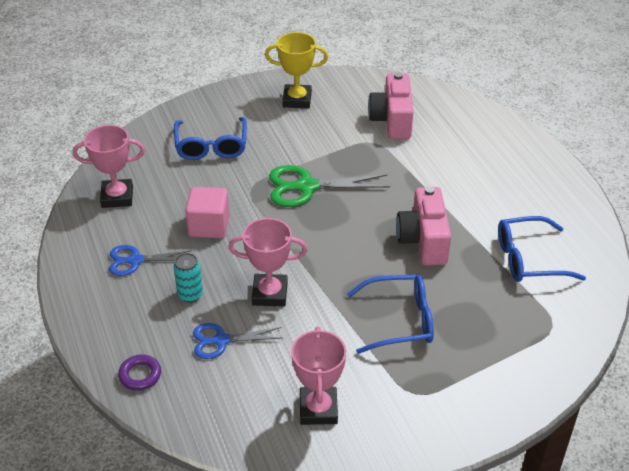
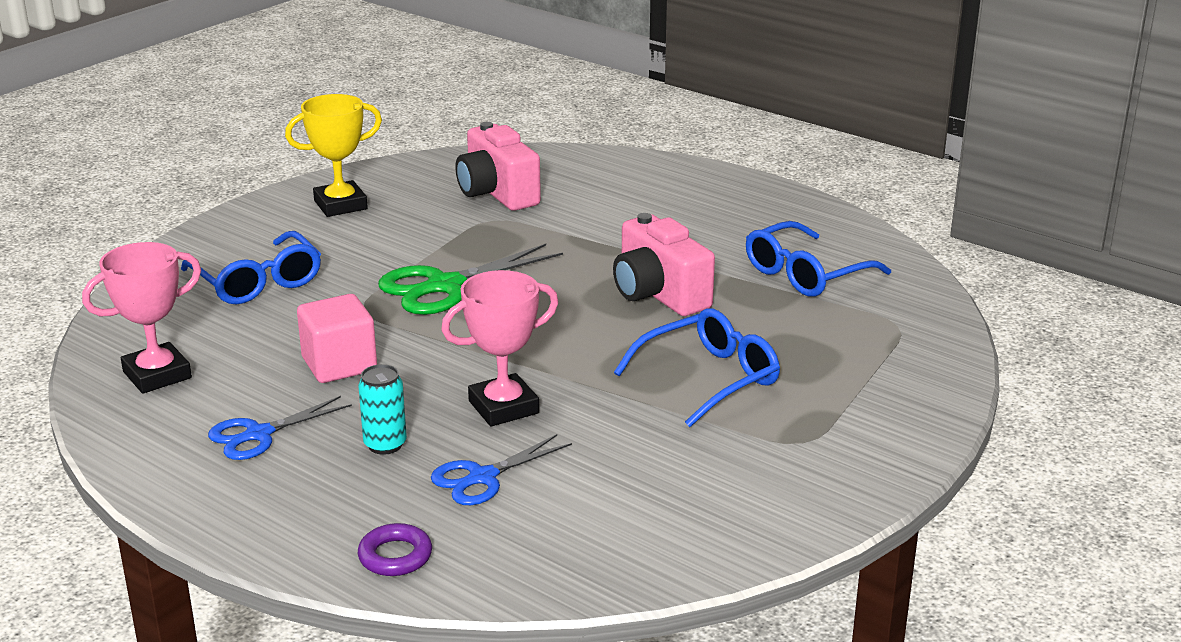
camera: 30 degrees left, 15 degrees down
(318, 409) = (694, 501): pink trophy -> none

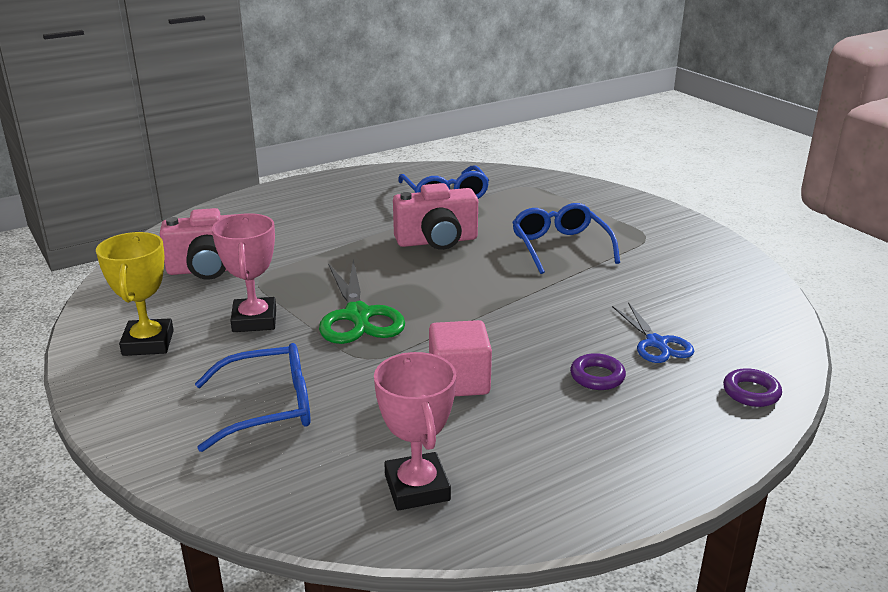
camera: 70 degrees left, 0 degrees up
(257, 435) = (558, 437): blue scissors -> none
(385, 444) = (597, 376): turquoise can -> purple ring
(503, 407) = (563, 321): pink trophy -> pink trophy (254, 320)

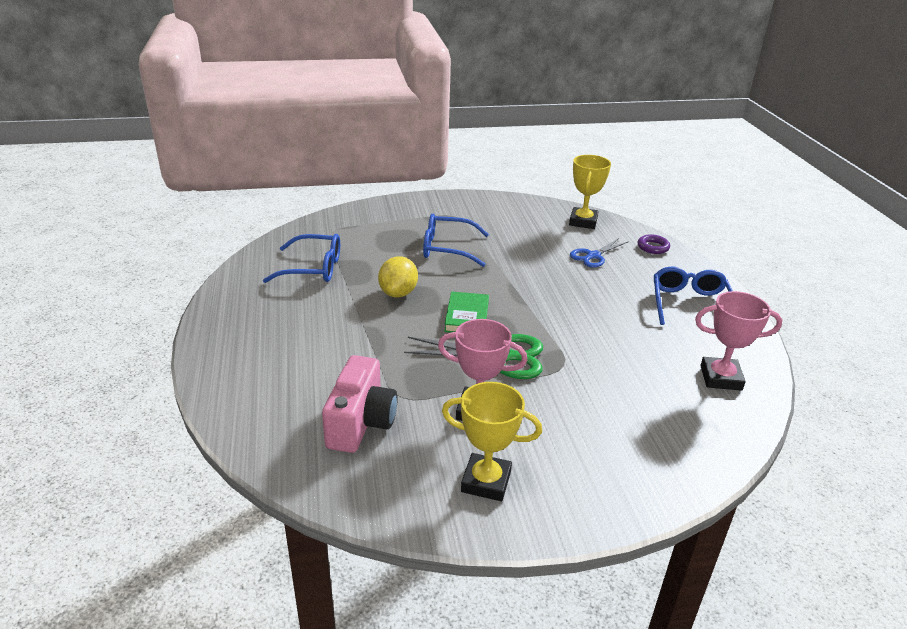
camera: 70 degrees left, 5 degrees up
(268, 407) = (615, 424): blue glasses -> blue glasses (689, 304)
(422, 284) = (467, 316): none -> green book
(437, 241) = (398, 293): pink camera -> yellow lemon
(459, 381) = (609, 334): pink cube -> none
(597, 376) = (621, 285): purple ring -> none
(657, 344) = (593, 256): blue scissors -> blue scissors turned 135 degrees clockwise
(754, 322) = (583, 222): none -> yellow trophy

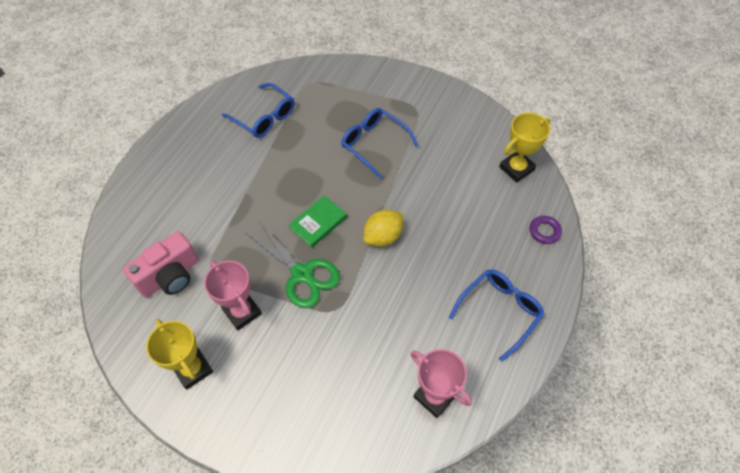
camera: 40 degrees right, 25 degrees up
(398, 293) = (295, 173): yellow lemon -> yellow lemon (383, 236)
(593, 256) = (479, 213): blue scissors -> none

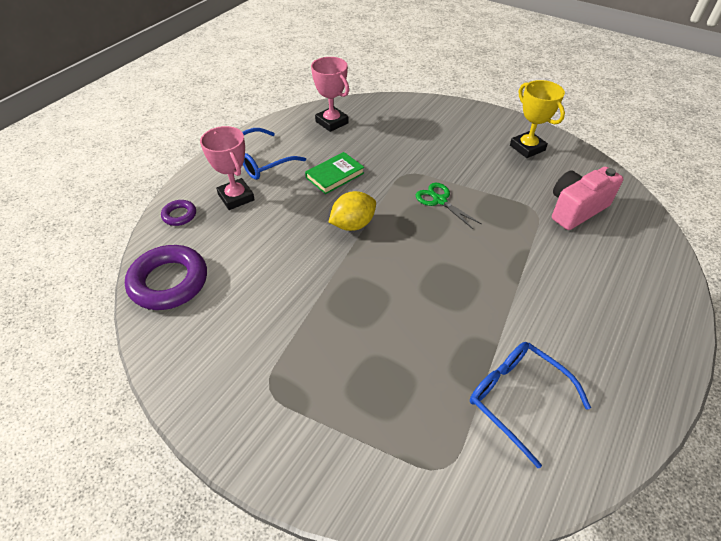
camera: 175 degrees left, 10 degrees down
(242, 312) = (494, 178): pink trophy -> pink trophy (236, 197)
(302, 274) = (439, 200): green scissors -> green scissors, size x0.64
(318, 223) = (424, 243): green book -> green book (335, 175)
(374, 144) = (346, 334): blue glasses -> none
(516, 168) = (169, 282): yellow trophy -> purple ring

